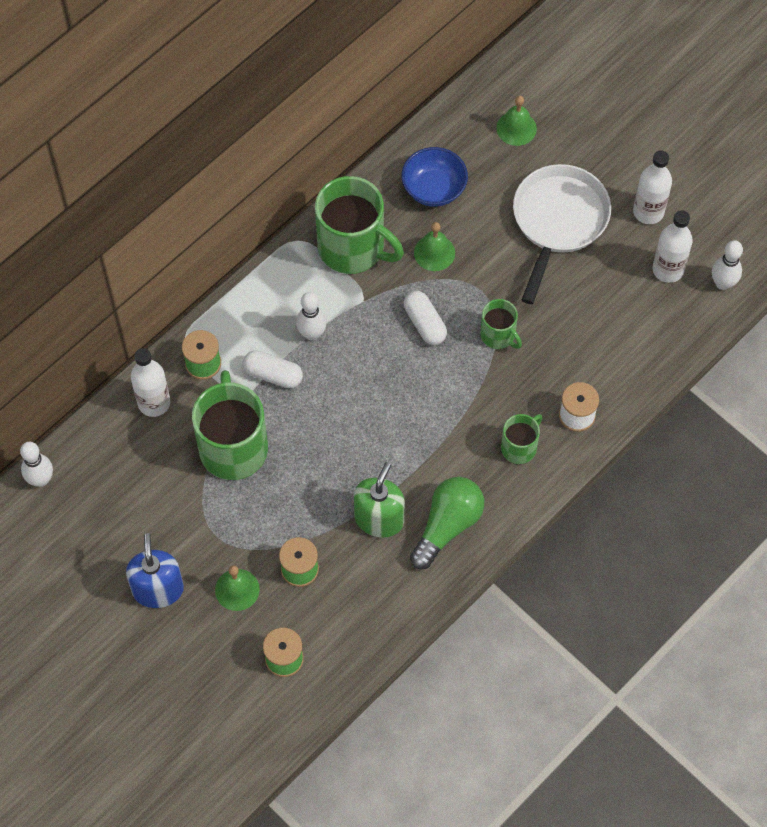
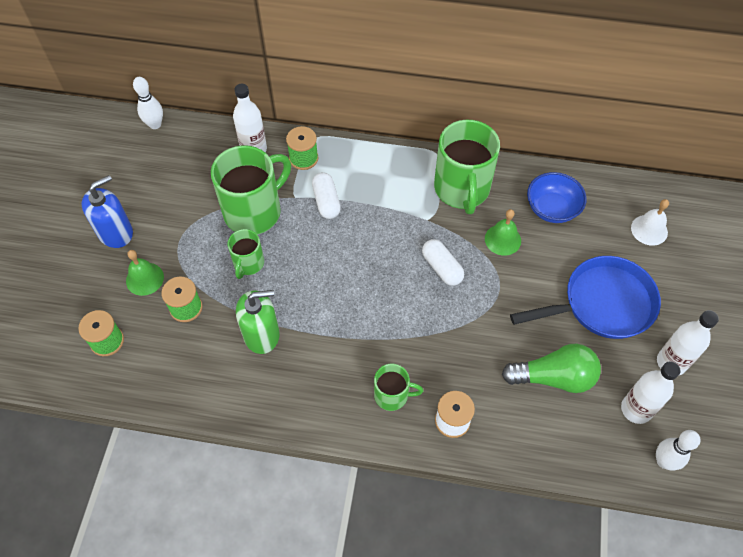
camera: 55 degrees right, 5 degrees down
(312, 333) = (376, 205): white bowling pin -> none
(424, 323) = (442, 268): white capsule -> white capsule turned 60 degrees counterclockwise
(447, 525) = (288, 385): green light bulb -> green light bulb (554, 377)
(498, 335) = (473, 322): green mug -> green mug (248, 263)
(516, 128) = (649, 230): green bell -> white bell
(558, 221) = (602, 304): white pan -> blue pan

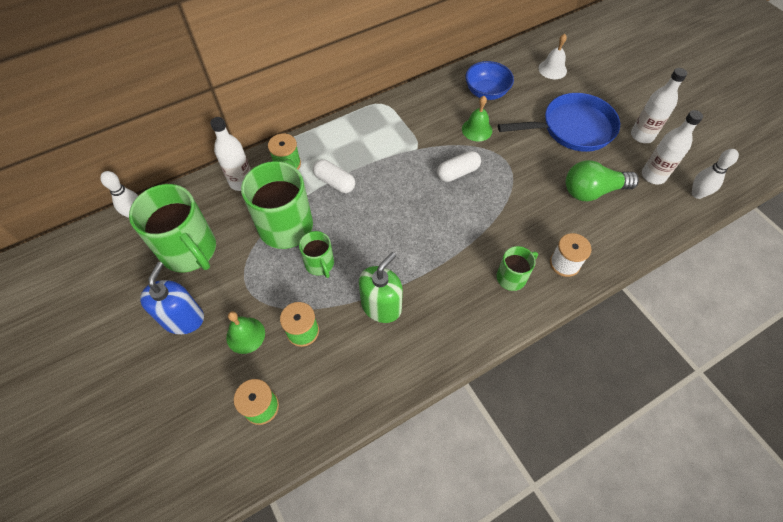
camera: 40 degrees left, 0 degrees up
(442, 268) = (458, 172): white capsule -> white capsule turned 45 degrees counterclockwise
(462, 189) = (419, 115): green mug -> green mug (190, 250)
(554, 377) = (592, 191): green light bulb -> green light bulb turned 150 degrees counterclockwise
(602, 304) = (572, 128): blue pan -> blue pan turned 45 degrees clockwise

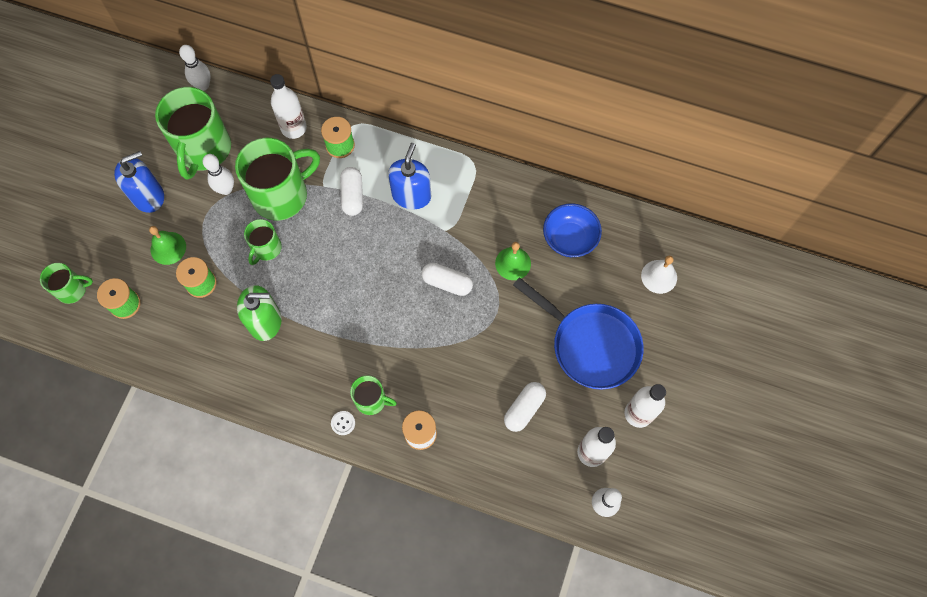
camera: 50 degrees right, 10 degrees up
(201, 445) = (72, 289): none -> green mug
(240, 258) = (226, 189): none -> white bowling pin
(370, 149) = (411, 195): none -> blue soap dispenser
(516, 309) = (343, 423): none -> white button
(592, 191) = (524, 409): green light bulb -> white capsule

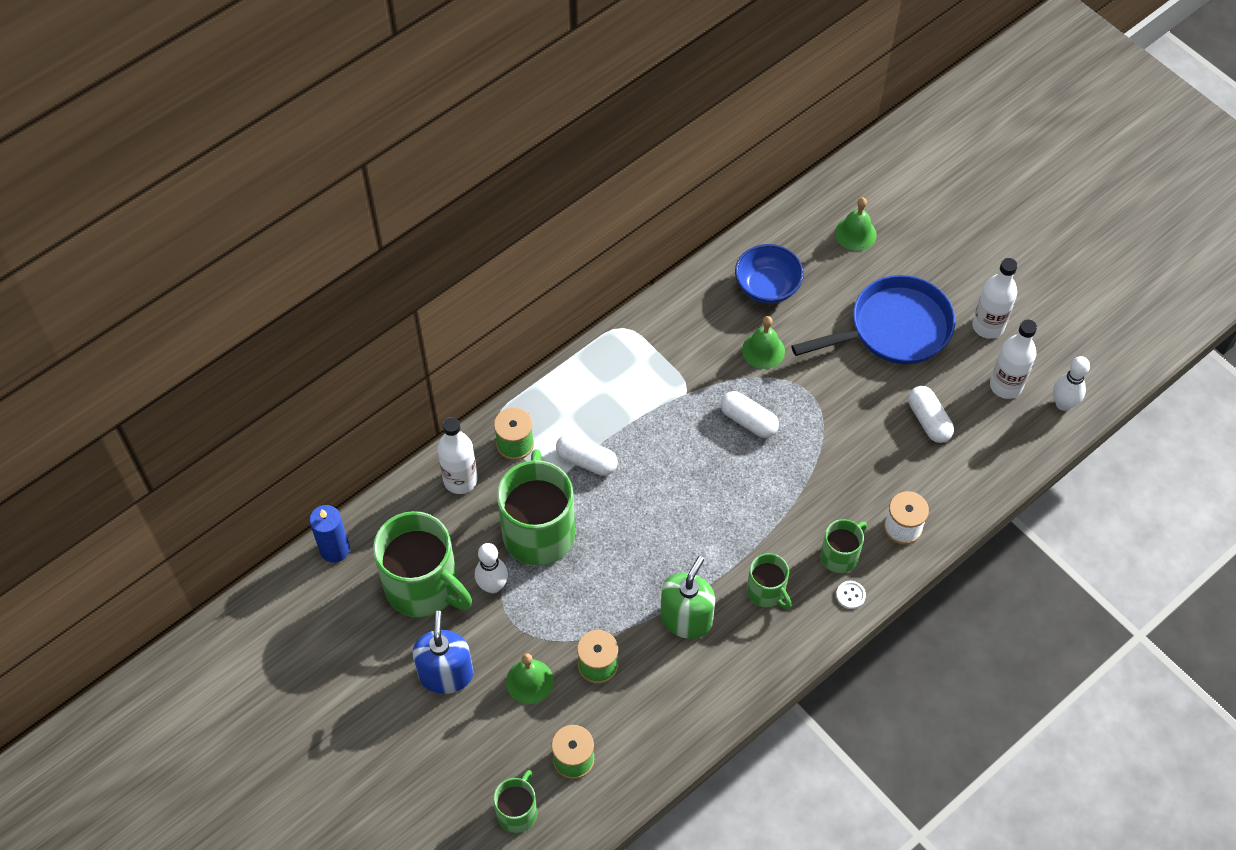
camera: 60 degrees left, 10 degrees down
(203, 85) = (335, 549): white bowling pin -> blue candle
(266, 248) = (596, 577): green mug -> green mug (767, 592)
(411, 195) = (623, 404): blue soap dispenser -> none
(447, 283) = (748, 421): white capsule -> white capsule turned 75 degrees clockwise
(659, 276) = (855, 233): white bell -> green bell

